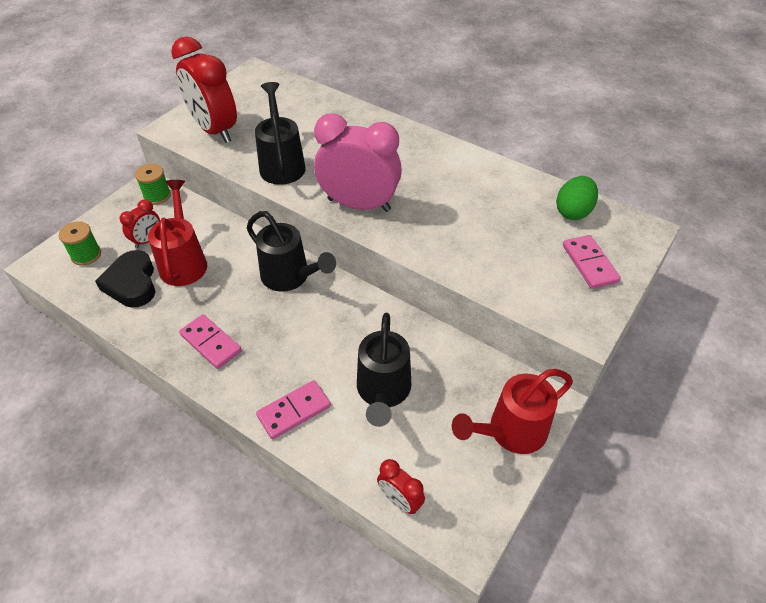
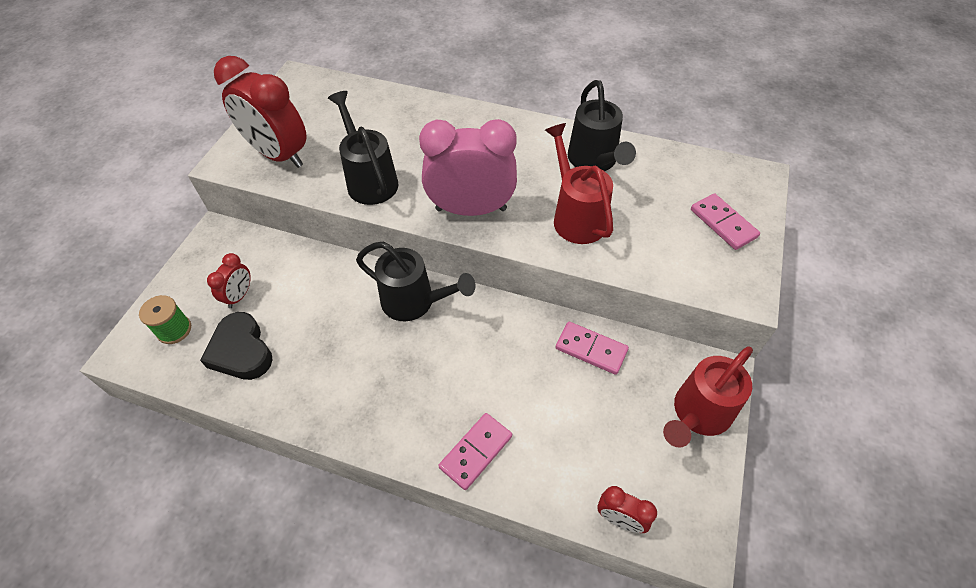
camera: 15 degrees left, 5 degrees up
(157, 196) = (231, 241): green spool -> none
(184, 261) = (291, 311): red watering can -> red watering can (576, 216)
(210, 343) = (357, 398): pink domino -> pink domino (591, 349)
(383, 392) = (559, 406): black watering can -> black watering can (594, 161)
(573, 212) = (686, 171): green egg -> none

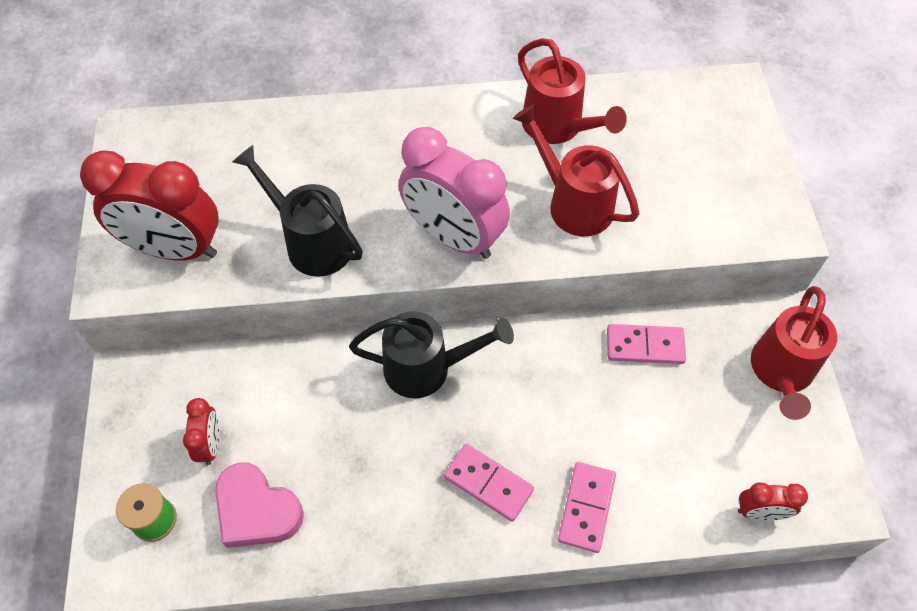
camera: 25 degrees left, 5 degrees up
(241, 351) = (257, 510): black heart -> pink heart
(471, 209) = (453, 237): pink clock -> pink clock turned 120 degrees counterclockwise
(594, 161) = (558, 127): black watering can -> red watering can
(723, 223) = (726, 156): pink domino -> pink domino (488, 483)

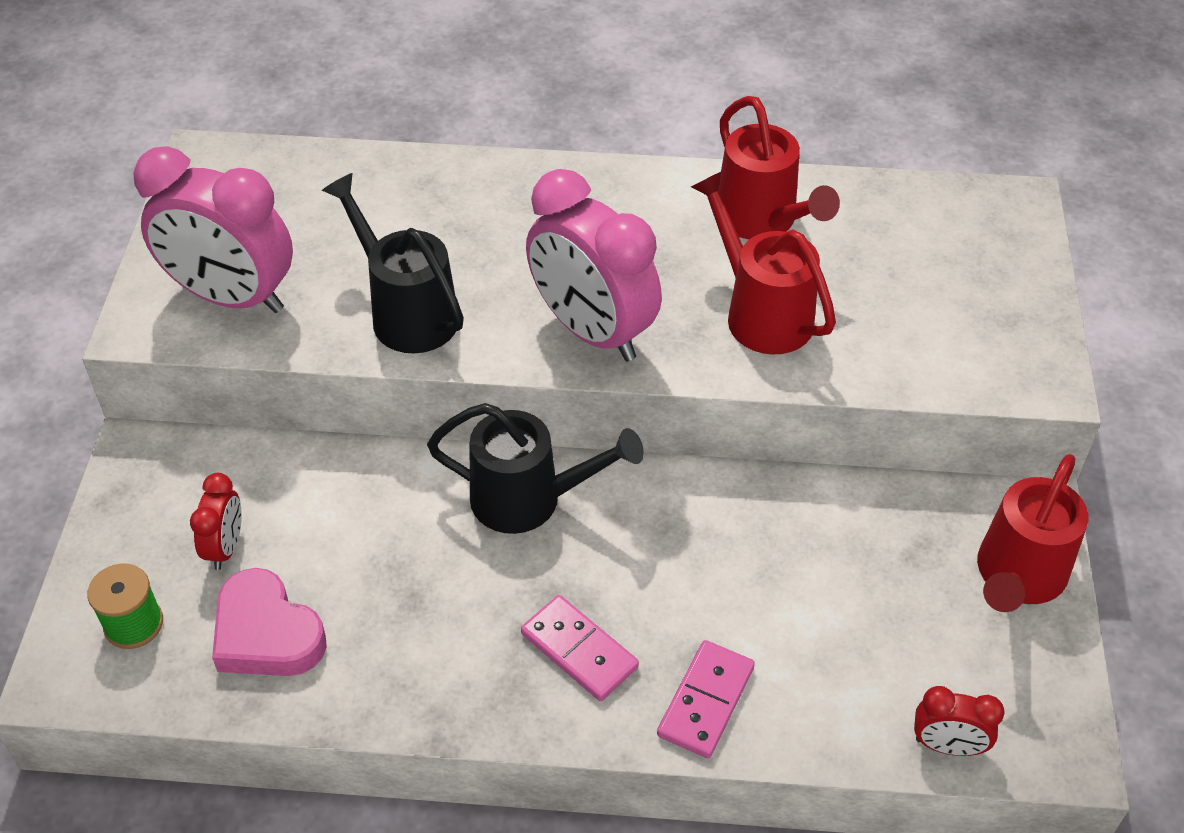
camera: 10 degrees right, 10 degrees down
(175, 249) = (232, 297): red clock -> pink clock
(645, 346) = (832, 516): pink domino -> none

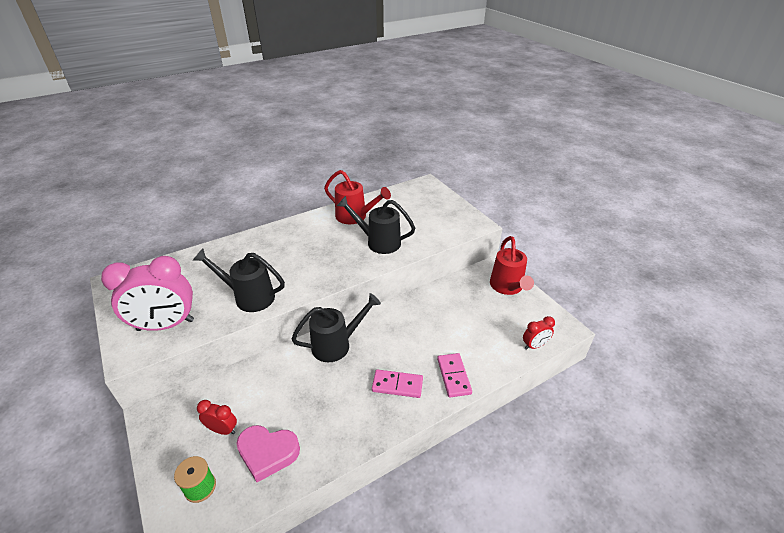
camera: 35 degrees left, 10 degrees down
(225, 547) = (222, 430): red clock -> red clock turned 45 degrees counterclockwise
(592, 331) = (326, 272): pink clock -> none
(760, 312) = (378, 242): red watering can -> black watering can

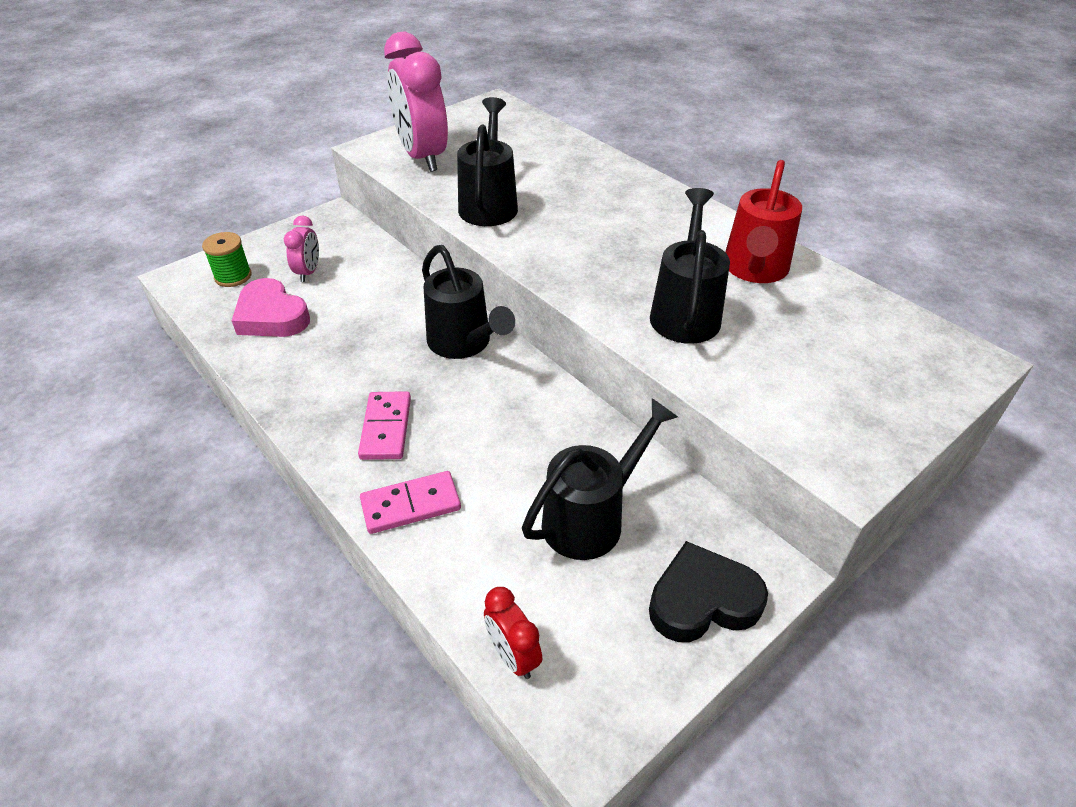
camera: 80 degrees right, 5 degrees up
(222, 430) = (308, 272): red clock -> pink clock
(268, 453) = (271, 316): pink heart -> pink heart turned 45 degrees counterclockwise
(466, 311) = (592, 518): none -> black watering can
(507, 287) = (702, 600): red watering can -> black heart

